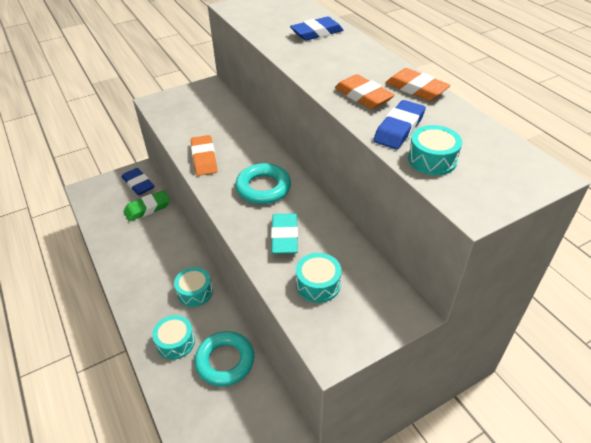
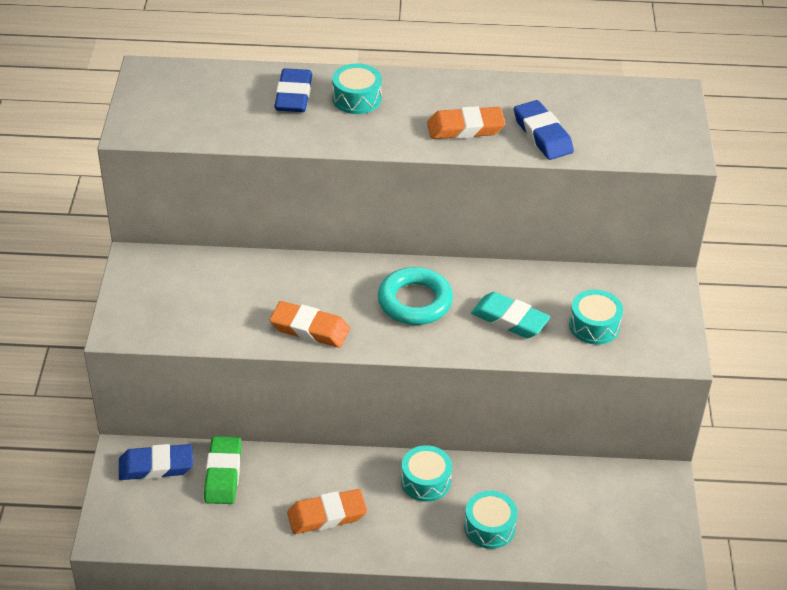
camera: 60 degrees left, 0 degrees up
(225, 361) = (548, 493): turquoise ring -> none
(416, 89) = (485, 89): orange eraser -> orange eraser (327, 515)
(432, 159) = (605, 140): turquoise drum -> turquoise drum (356, 98)

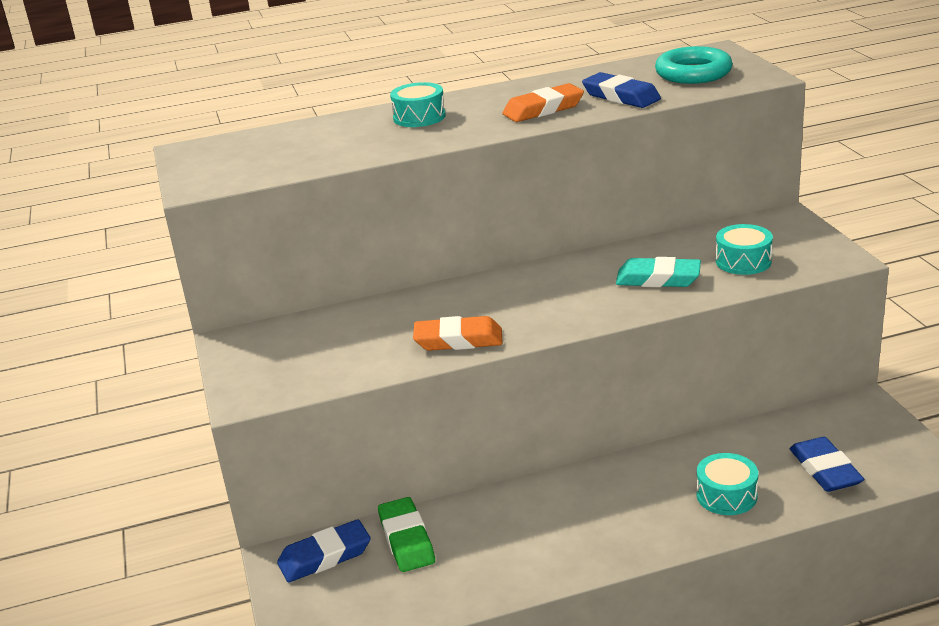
camera: 15 degrees left, 15 degrees down
(293, 95) = (353, 129): blue eraser -> blue eraser (825, 470)
(327, 515) = (547, 540): orange eraser -> none
(415, 301) = (552, 292): turquoise ring -> turquoise ring (693, 73)
(425, 481) = (631, 478): turquoise drum -> none

